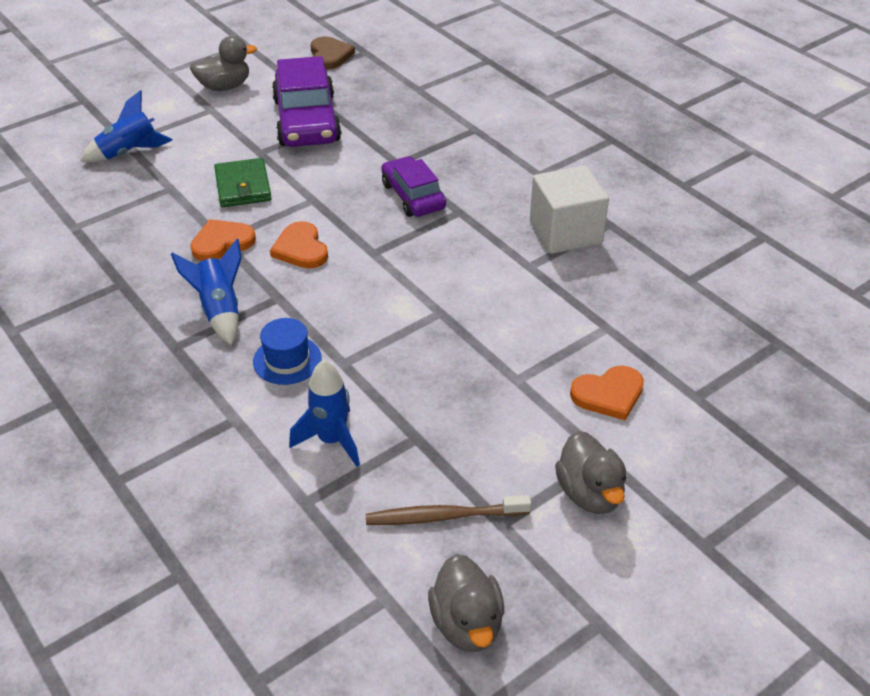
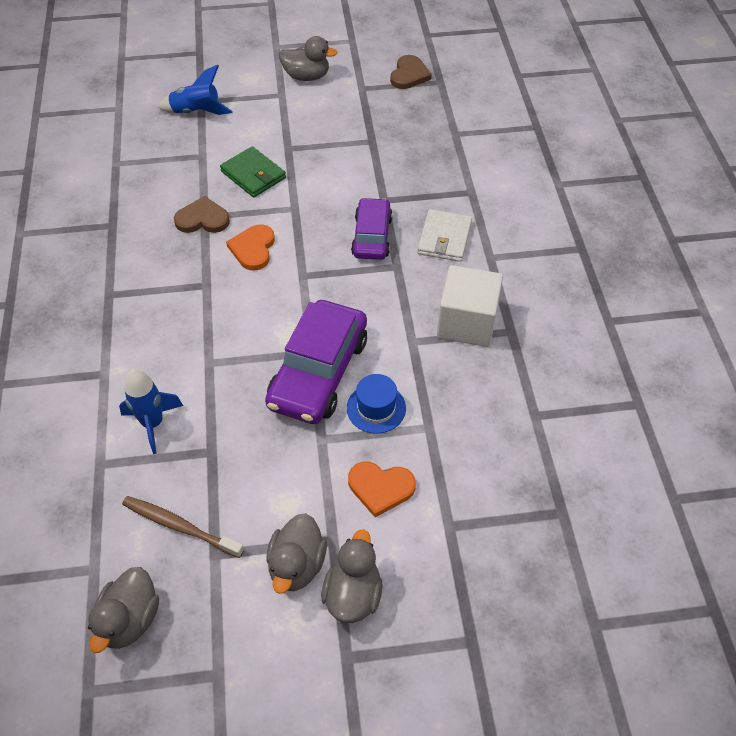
camera: 30 degrees right, 10 degrees up
(219, 310) = (159, 277): blue rocket -> none
(222, 242) = (202, 219): orange heart -> brown heart
(243, 186) = (253, 175): green wallet -> green wallet turned 60 degrees counterclockwise
(287, 360) = (173, 341): blue hat -> blue hat (376, 408)
(306, 120) = (344, 132): purple car -> purple car (318, 372)
(484, 174) = (444, 238): none -> white wallet
(663, 491) = (353, 594): none -> grey duck

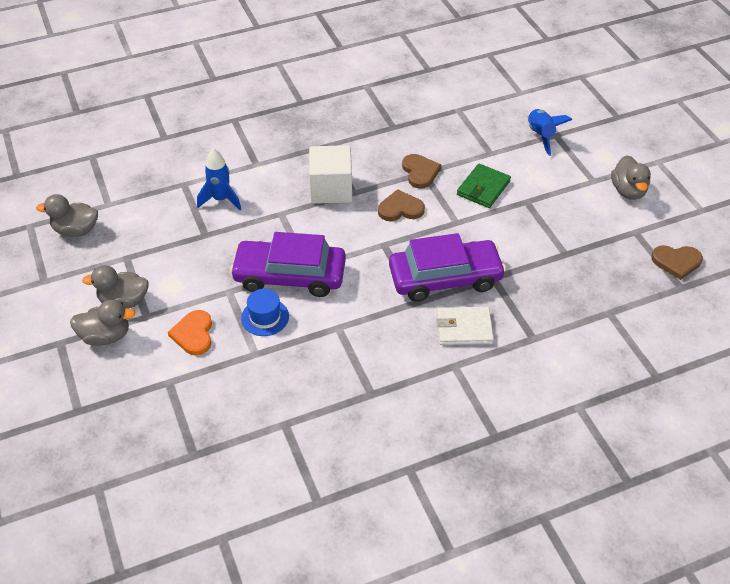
camera: 75 degrees right, 5 degrees down
(179, 526) = (144, 235): brown toothbrush -> none
(253, 249) = (400, 209): orange heart -> brown heart
(372, 236) = (445, 278): purple car -> purple car, size x1.61
(467, 323) = (370, 360): white cube -> white cube (331, 189)

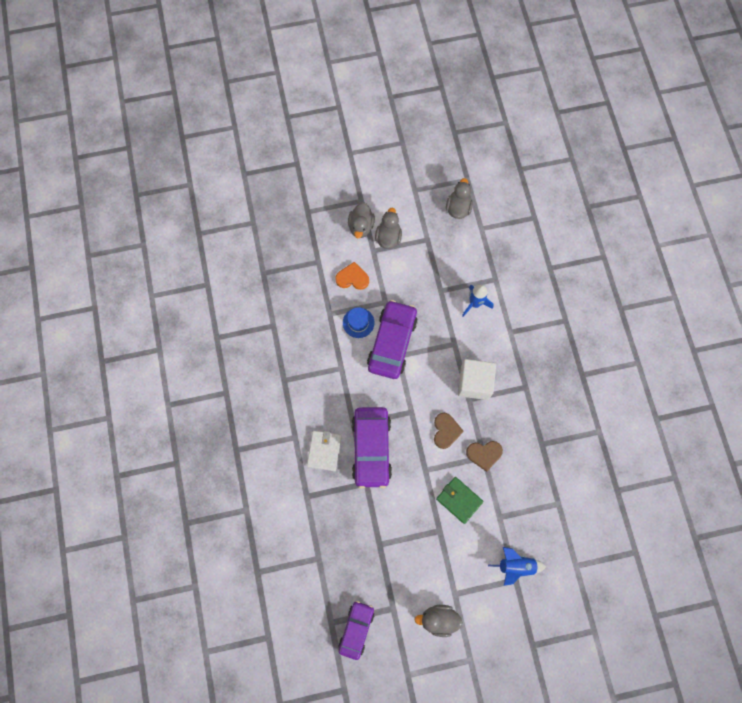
camera: 100 degrees right, 25 degrees up
(676, 262) = (356, 629): brown heart -> purple car

